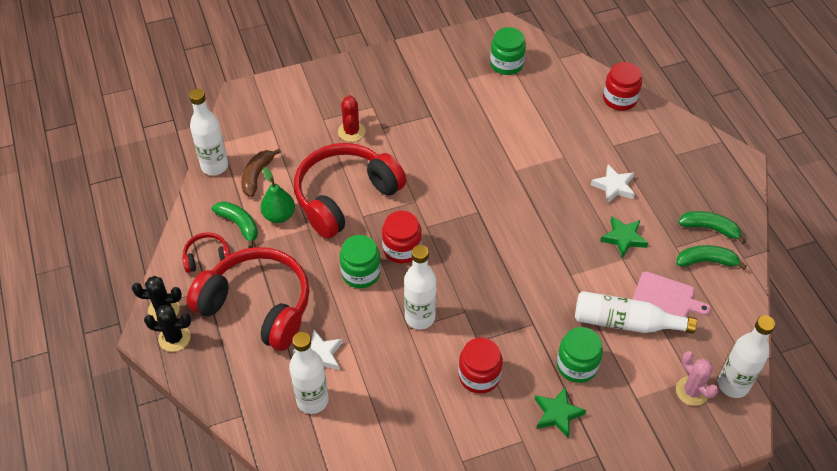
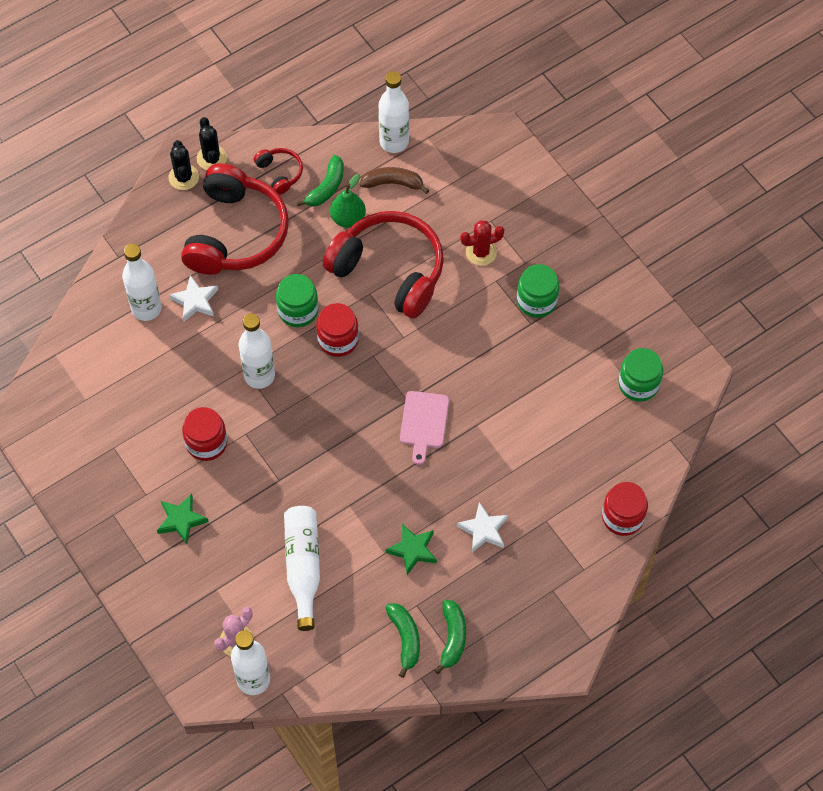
camera: 75 degrees right, 10 degrees up
(577, 365) = (240, 528): green jar -> green jar (536, 301)
(666, 297) = (346, 603): pink cutting board -> pink cutting board (424, 423)

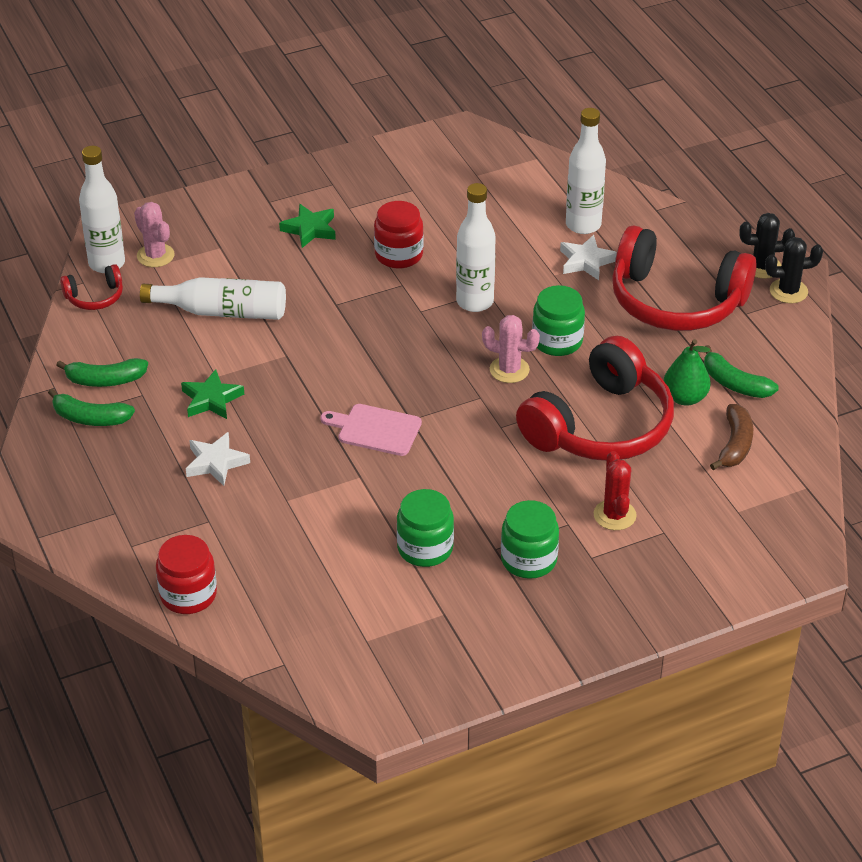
camera: 100 degrees right, 20 degrees down
(280, 173) = (761, 346): red headphones -> red headphones (95, 297)
(338, 339) = (509, 370): red jar -> pink cactus
(394, 142) = (801, 454): white bottle -> none
(638, 384) = (376, 645): green jar -> green jar (425, 548)

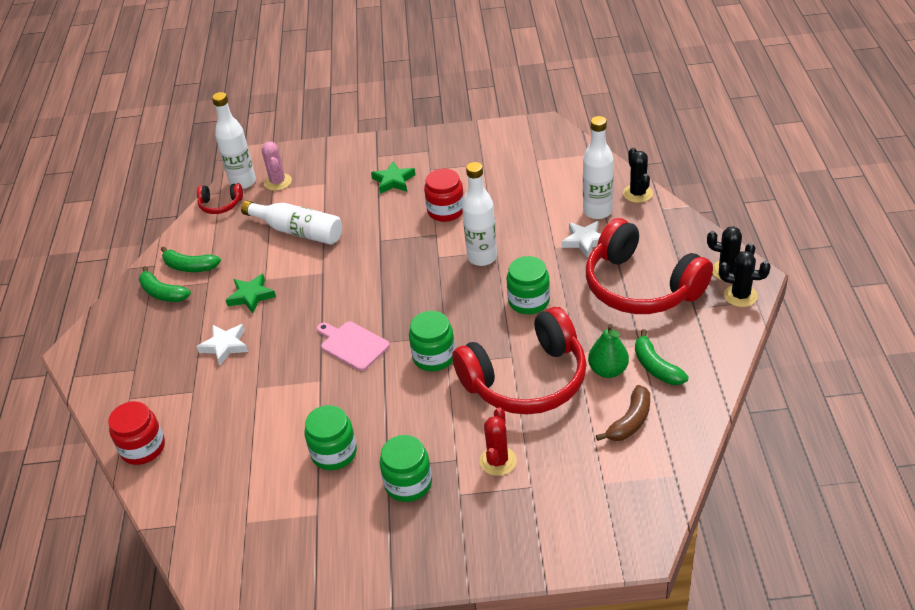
camera: 25 degrees right, 0 degrees up
(481, 423) = (434, 357): none -> green jar
(509, 370) = (479, 317): pink cactus -> none
(619, 196) = (637, 193): none -> black cactus

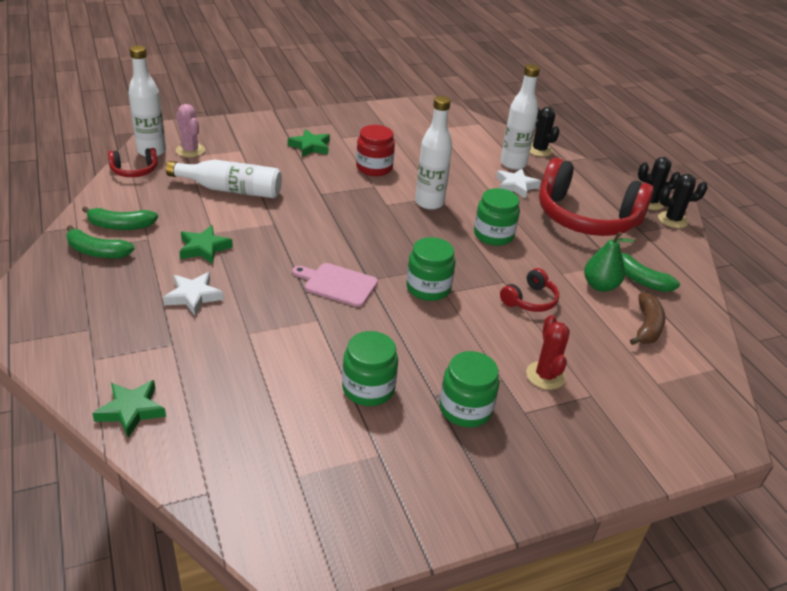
camera: 25 degrees left, 5 degrees down
(143, 448) = (131, 410): red jar -> green star
(526, 379) = (530, 300): red headphones -> red headphones, size x0.44

